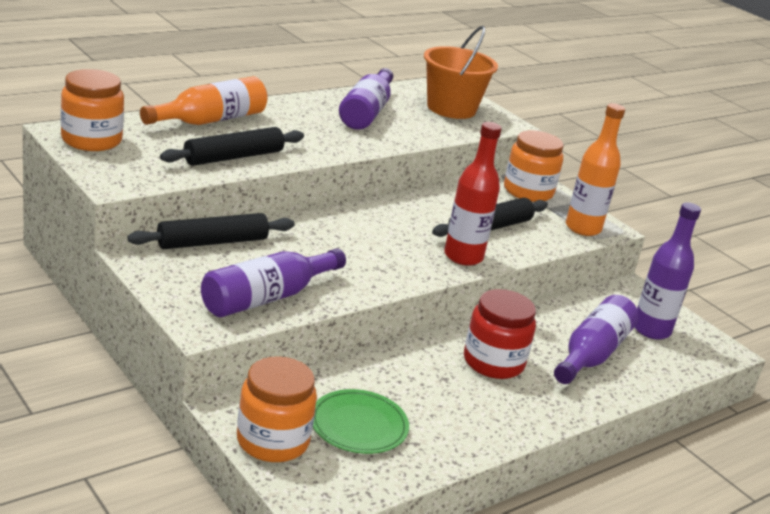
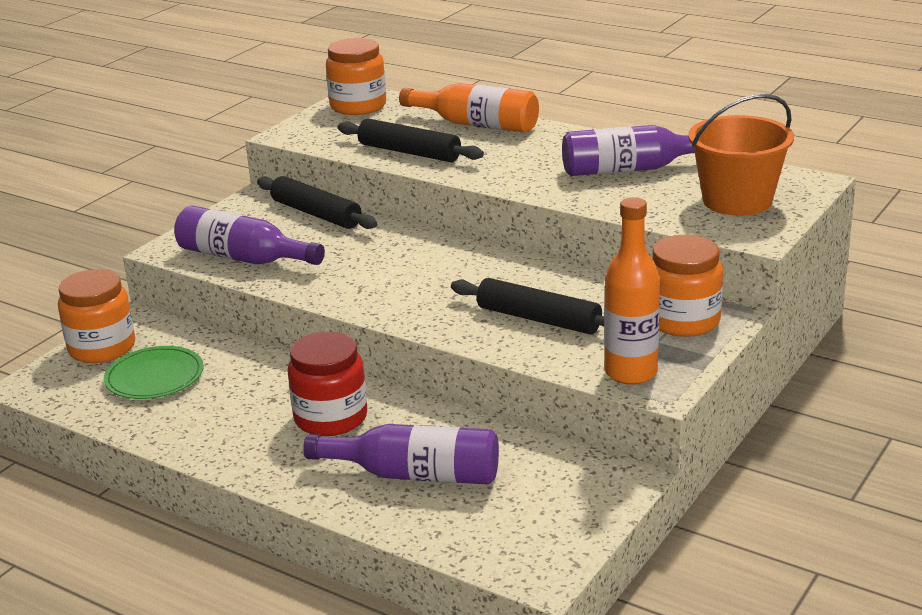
camera: 75 degrees right, 0 degrees up
(463, 257) = (444, 320): red bottle -> none
(651, 330) = (526, 508): purple bottle -> none

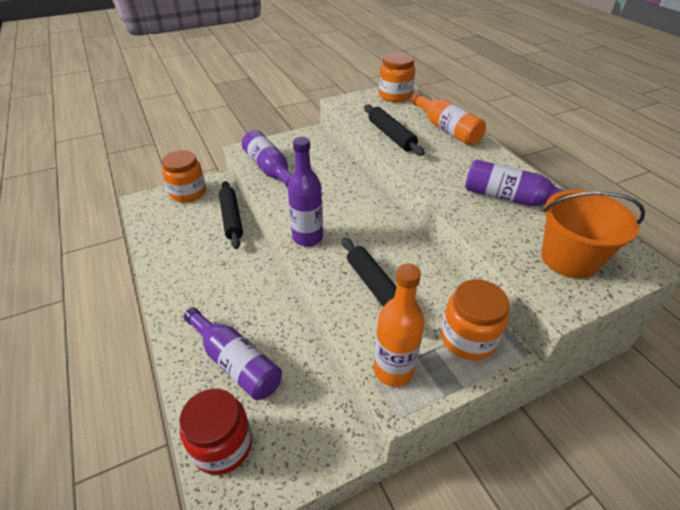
camera: 30 degrees right, 15 degrees up
(154, 377) = (190, 221): green plate -> none
(316, 214) = (331, 154): black rolling pin -> black rolling pin (231, 218)
(330, 418) = (236, 292): red jar -> red jar (222, 445)
(395, 306) = (307, 238): none -> purple bottle

